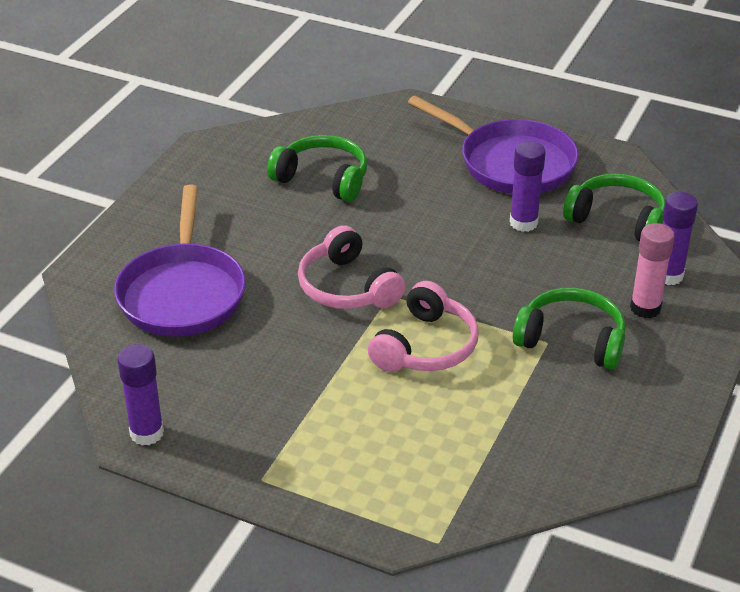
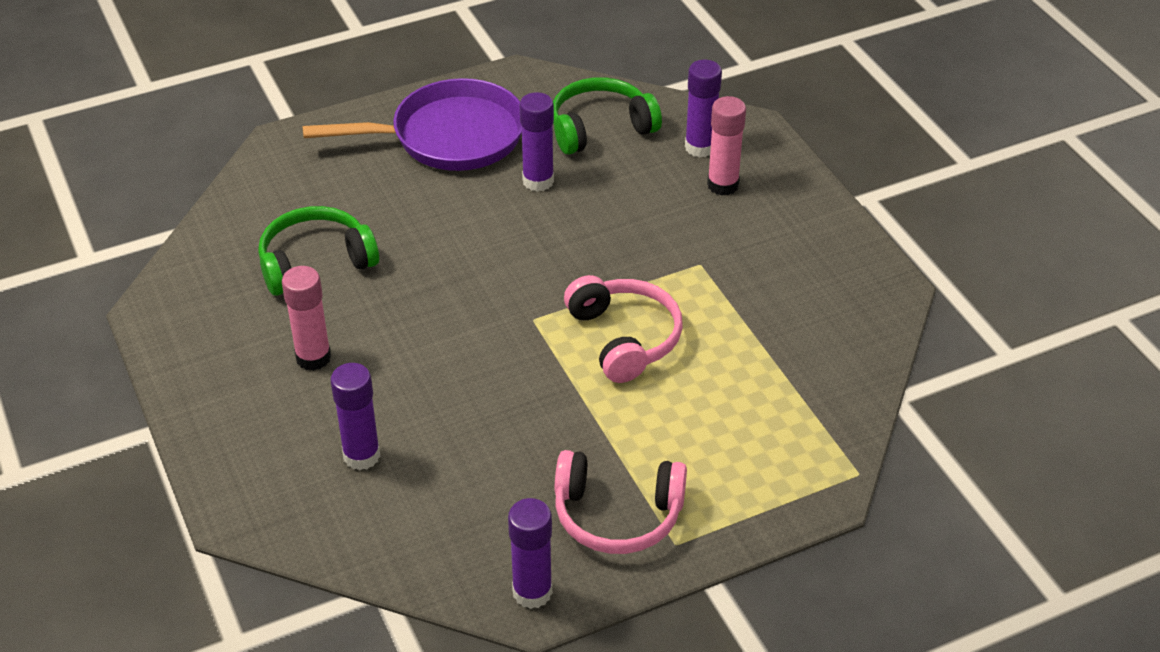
camera: 50 degrees left, 5 degrees up
(182, 293) = (361, 456): purple pan -> purple glue stick
(241, 226) = (313, 357): none -> pink glue stick
(347, 287) = (490, 339): pink headphones -> pink headphones (617, 515)
(571, 340) = (713, 249): green headphones -> none

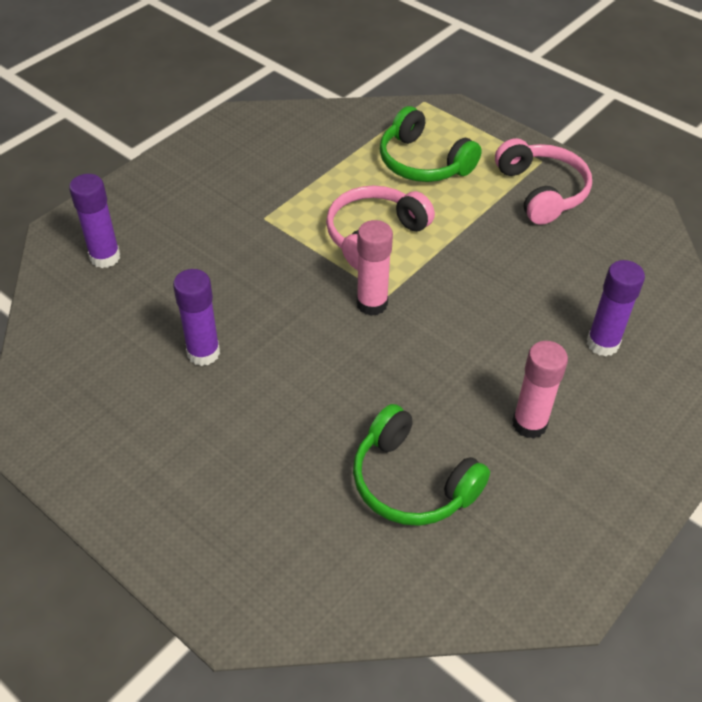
camera: 115 degrees left, 5 degrees up
(449, 136) = (160, 451): purple pan -> none
(532, 592) = (634, 211): purple glue stick -> none
(600, 128) = (100, 334): green headphones -> green headphones (423, 162)
(723, 185) = (154, 230): pink glue stick -> pink glue stick (372, 304)

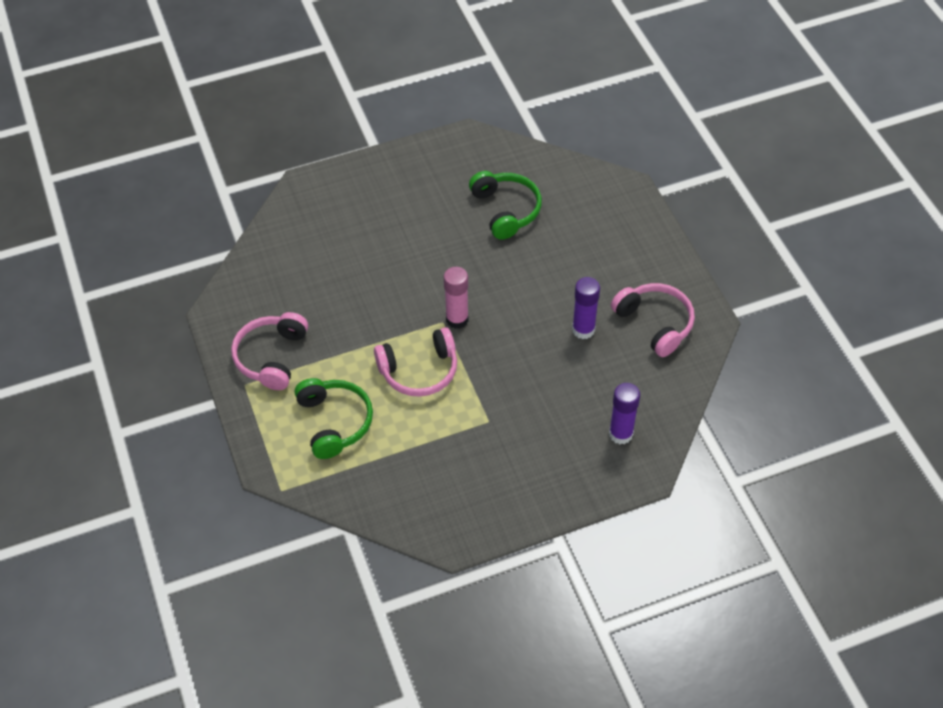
camera: 150 degrees left, 5 degrees up
(107, 399) = (655, 323): none -> pink headphones
(529, 424) = (420, 212): pink glue stick -> none
(602, 343) = (338, 237): purple glue stick -> none

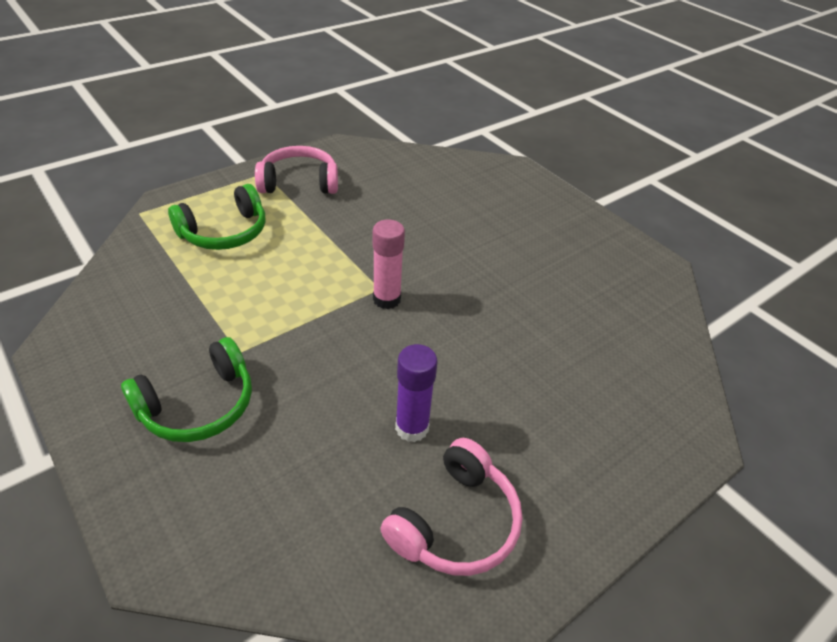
camera: 70 degrees right, 10 degrees down
(419, 370) = (304, 281): pink headphones -> none
(506, 210) = (573, 315): green headphones -> green headphones (198, 405)
(620, 434) = (230, 508): purple glue stick -> none

